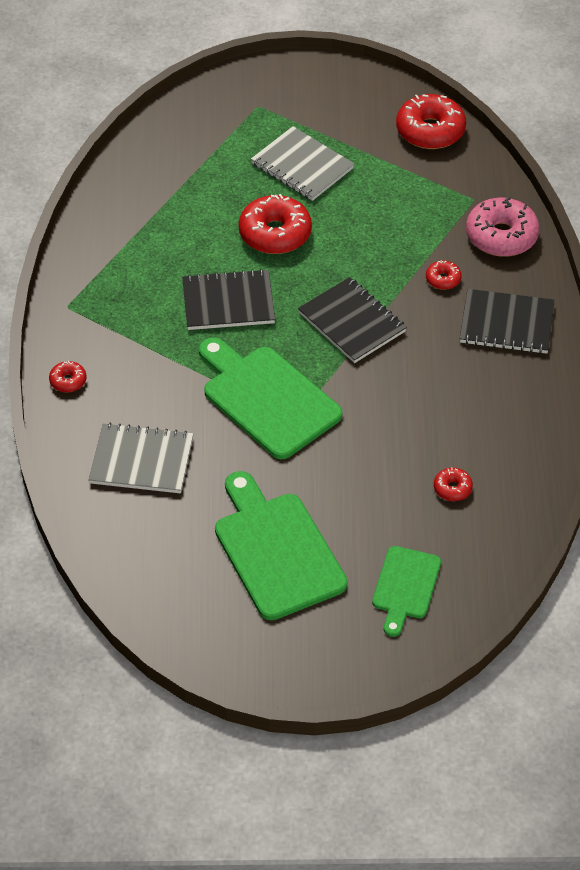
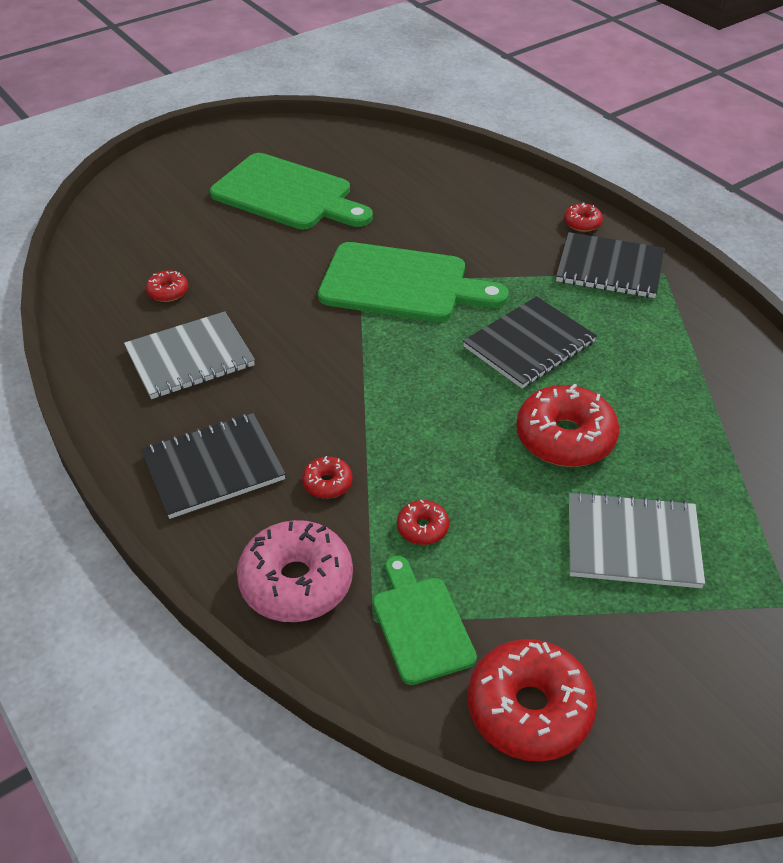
camera: 145 degrees right, 5 degrees down
(141, 460) = (455, 201): grey notebook -> grey notebook (190, 358)
(352, 322) = (387, 386): black notebook -> black notebook (609, 268)
(405, 586) = (162, 214): green cutting board -> green cutting board (421, 624)
(408, 228) = (422, 528): none -> red donut

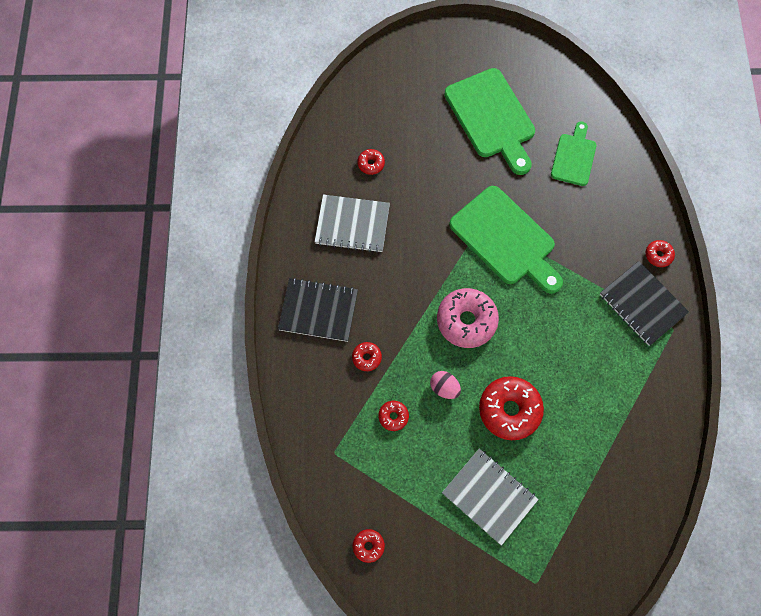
camera: 35 degrees right, 25 degrees up
(296, 582) = (313, 407): pink donut -> pink donut (466, 321)
(421, 624) = (353, 469): green cutting board -> green cutting board (574, 157)
(462, 459) = (444, 388): none -> pink egg
(529, 345) = (543, 333): black notebook -> none
(529, 709) = (368, 546): red donut -> red donut, size x0.48

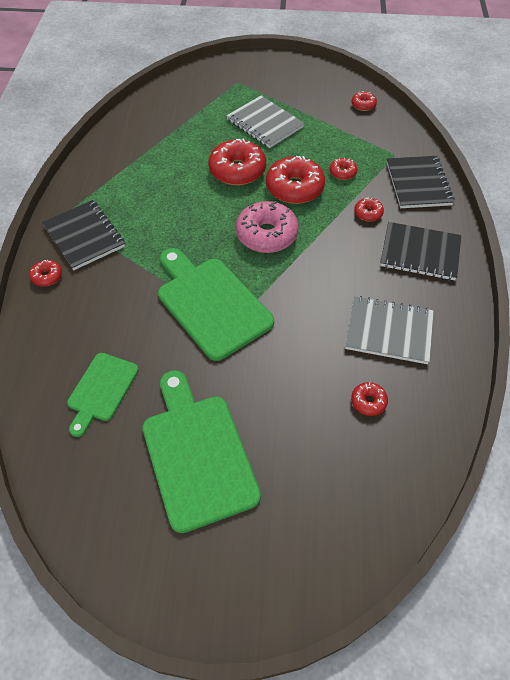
camera: 175 degrees left, 15 degrees down
(311, 406) = (418, 184): none -> black notebook
(444, 388) = (294, 188): pink egg -> red donut

